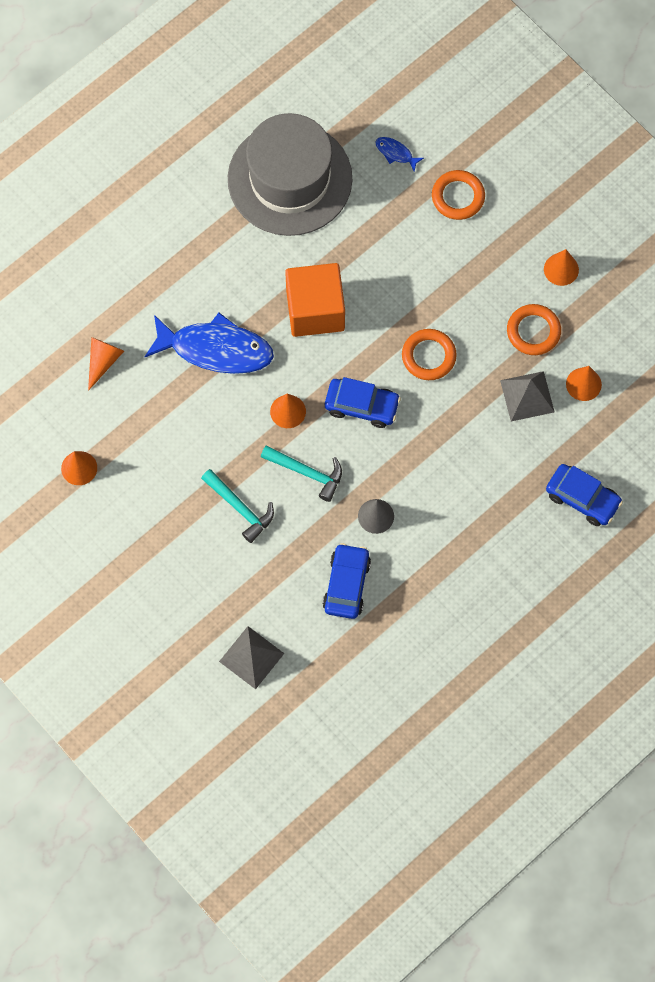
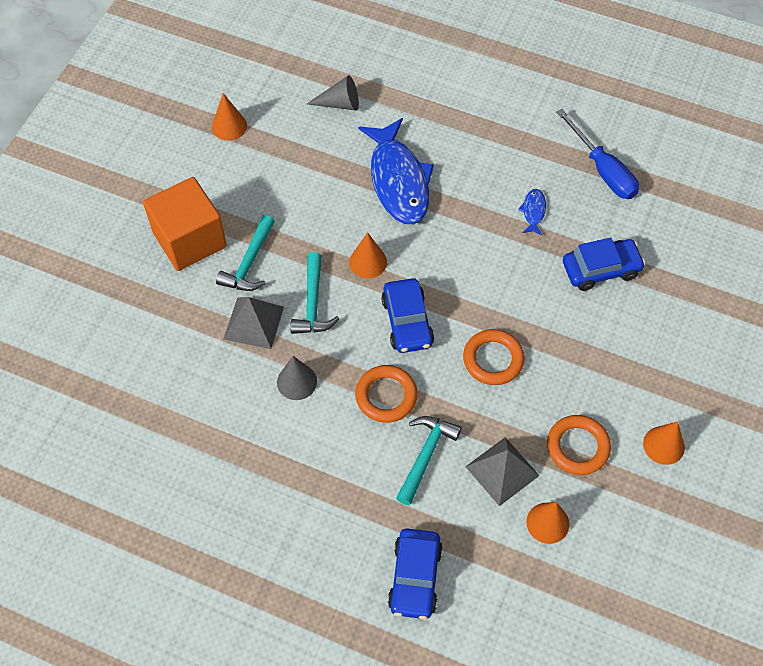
camera: 65 degrees right, 10 degrees down
(103, 361) = (339, 103): orange cone -> grey cone
(251, 657) = (100, 333): grey pyramid -> grey pyramid (254, 322)
(290, 179) = (602, 170): grey hat -> blue screwdriver
(315, 310) = (484, 243): orange cube -> orange cube (189, 240)
(346, 584) = (211, 385): blue car -> blue car (601, 269)
(396, 153) = (687, 244): blue fish -> blue fish (533, 211)
(458, 197) = (679, 316): orange ring -> orange ring (386, 396)
(488, 446) = (425, 456): none -> turquoise hammer

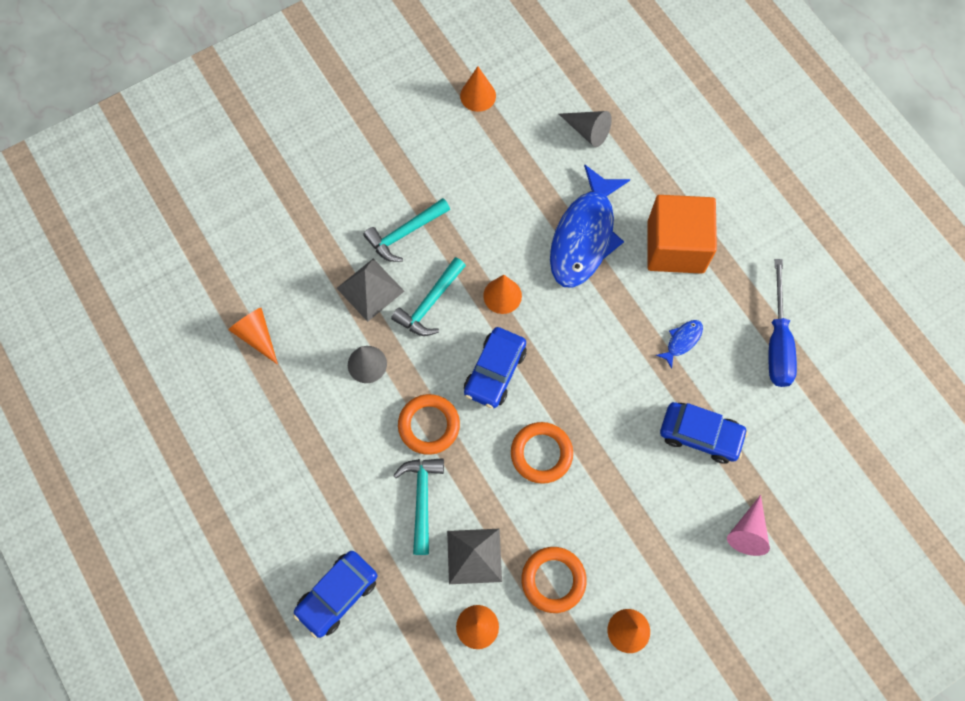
camera: 35 degrees right, 10 degrees up
(182, 419) = (257, 335): none -> orange cone
(189, 240) = (372, 181): orange cube -> orange cube (675, 246)
(425, 456) = (422, 499): turquoise hammer -> turquoise hammer turned 60 degrees counterclockwise
(690, 315) = (748, 531): none -> pink cone

